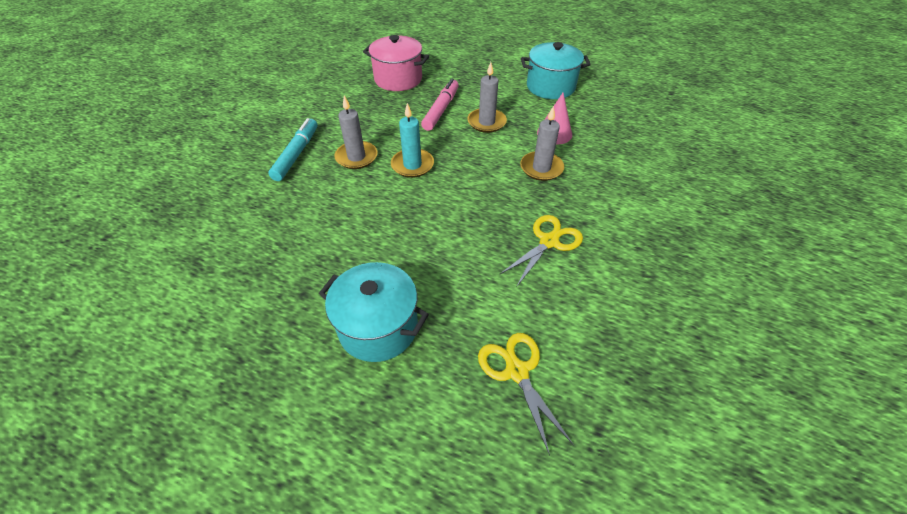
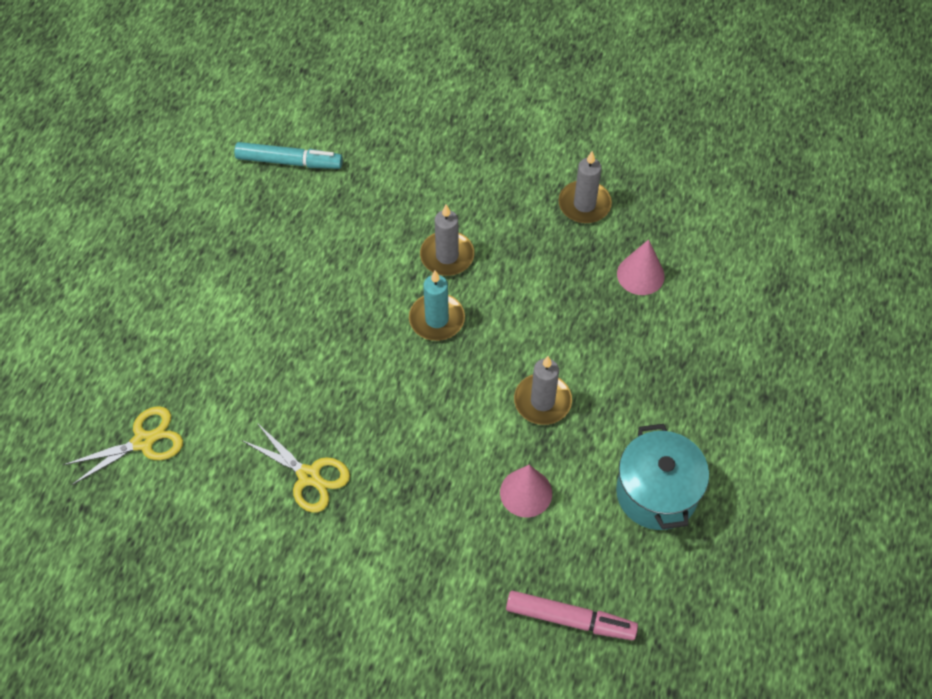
camera: 85 degrees right, 10 degrees up
(296, 154) = (446, 192): turquoise marker -> turquoise marker (289, 162)
(378, 327) = (194, 321): turquoise pot -> none
(398, 79) = (640, 274): pink pot -> pink cone
(441, 110) = (566, 340): pink marker -> pink marker (570, 619)
(541, 168) = (444, 472): grey candle -> grey candle (584, 204)

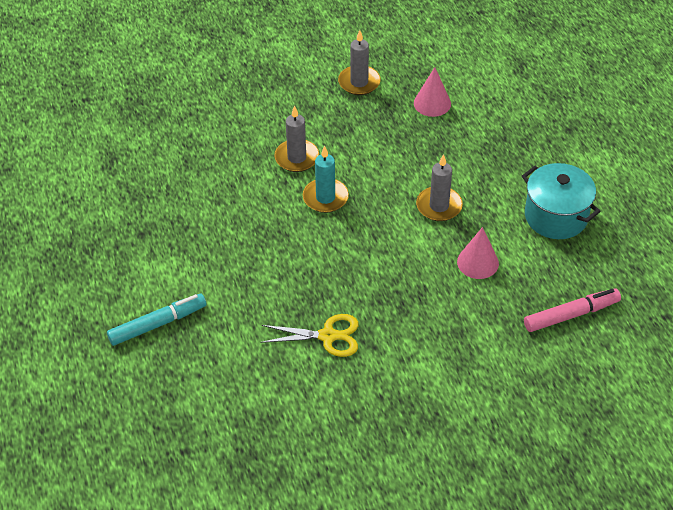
camera: 35 degrees left, 10 degrees down
(143, 441) = (188, 385): yellow scissors -> none
(289, 162) = (129, 159): turquoise marker -> turquoise marker (158, 324)

